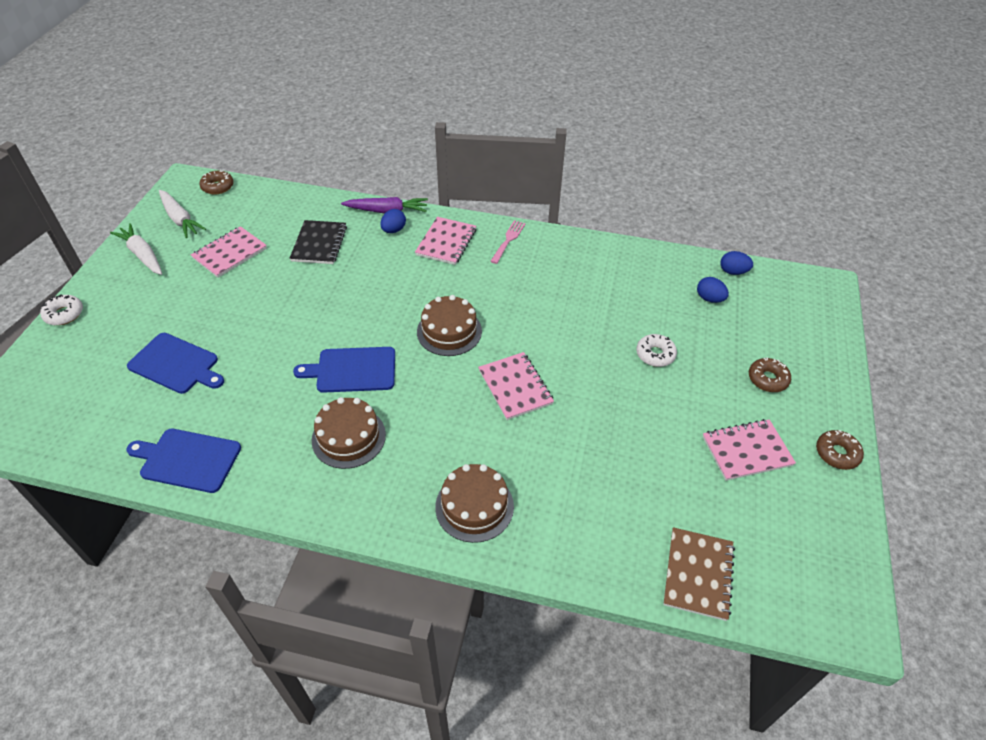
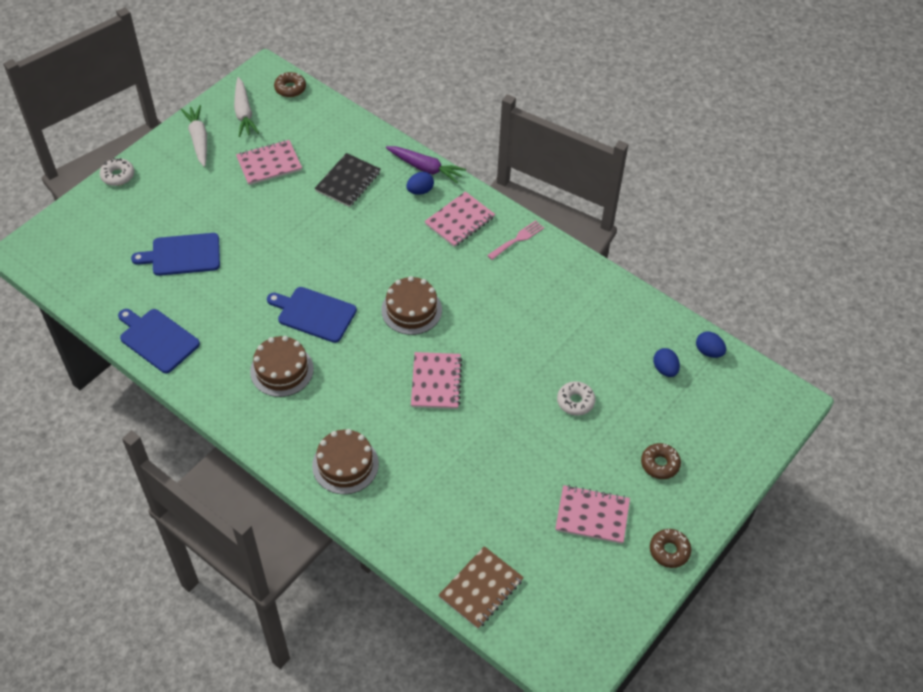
camera: 25 degrees right, 5 degrees up
(176, 364) = (182, 255): blue cutting board -> blue cutting board turned 120 degrees clockwise

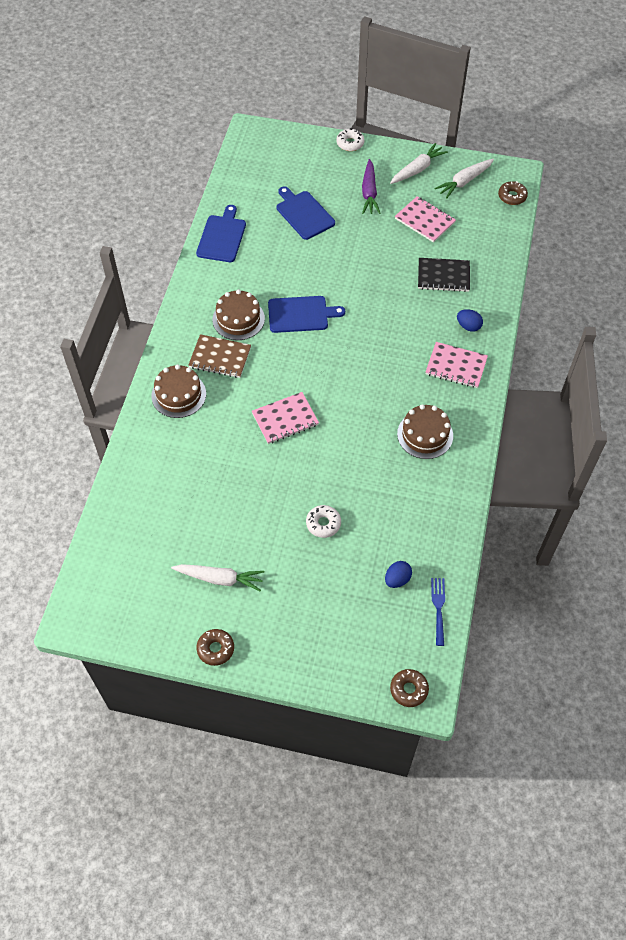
camera: 65 degrees right, 5 degrees up
(314, 314) = (301, 314): blue cutting board -> blue cutting board turned 90 degrees clockwise
(411, 310) = (344, 373): brown cake -> brown cake (425, 434)
(425, 168) = (495, 319): purple carrot -> purple carrot (369, 192)
(481, 588) = (117, 527): brown notebook -> brown notebook (220, 357)
(517, 239) = (465, 414): pink fork -> none
(592, 516) = (220, 578): pink notebook -> white carrot
(660, 464) = (296, 611): brown donut -> brown donut (409, 689)
(708, 352) = (438, 608): blue egg -> blue fork

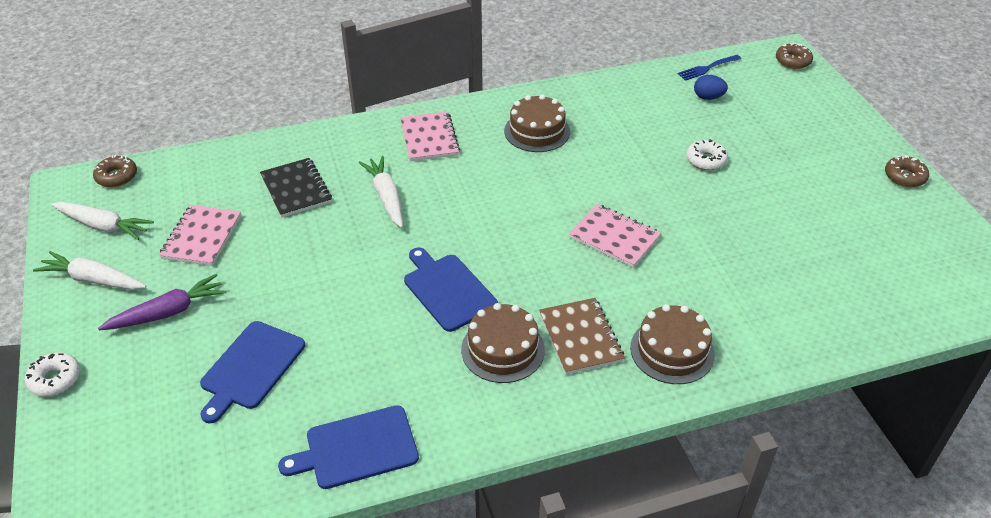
camera: 120 degrees left, 15 degrees down
(220, 578) = (841, 204): white carrot -> white carrot (386, 197)
(468, 326) = (364, 147): blue egg -> none

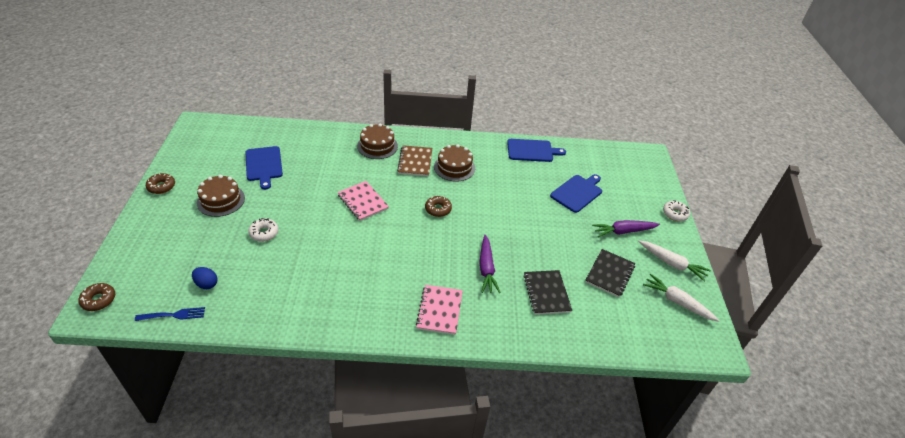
camera: 165 degrees left, 0 degrees up
(117, 177) = (680, 346): brown donut -> brown donut (438, 209)
(202, 237) = (609, 274): pink notebook -> black notebook
(386, 197) = (486, 268): white carrot -> purple carrot
(448, 290) = (469, 201): blue cutting board -> blue cutting board (264, 165)
(537, 131) = (357, 292): brown cake -> brown cake (221, 200)

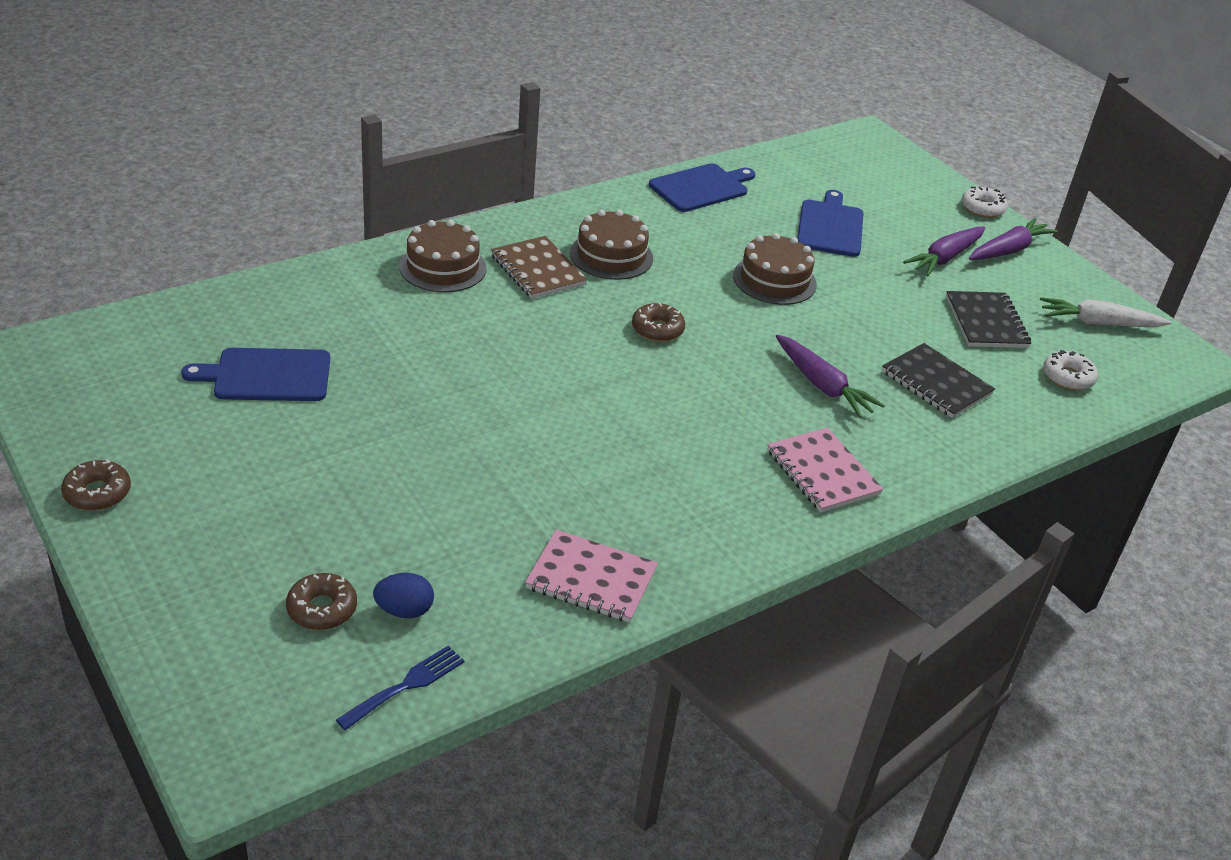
camera: 35 degrees left, 5 degrees down
(98, 300) = (224, 735): brown donut -> brown donut (322, 609)
(221, 200) = (256, 467): brown cake -> brown cake (774, 280)
(264, 165) = (267, 375): blue cutting board -> blue cutting board turned 135 degrees clockwise
(264, 233) = (408, 485): white donut -> white donut (1067, 377)
(363, 202) = (523, 366): pink notebook -> pink notebook (591, 579)
(665, 241) = (1008, 250): none -> purple carrot
(672, 263) = (1044, 276): white carrot -> none

